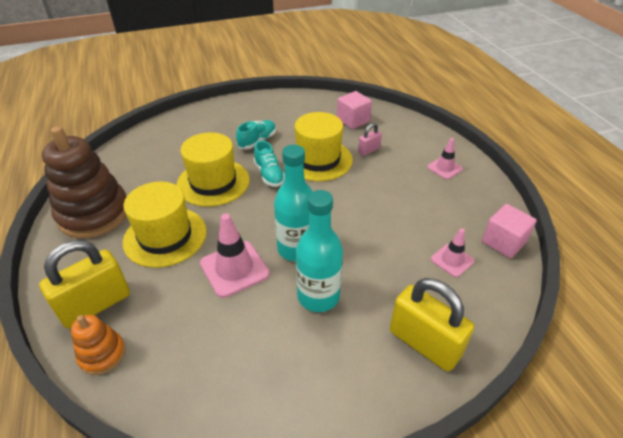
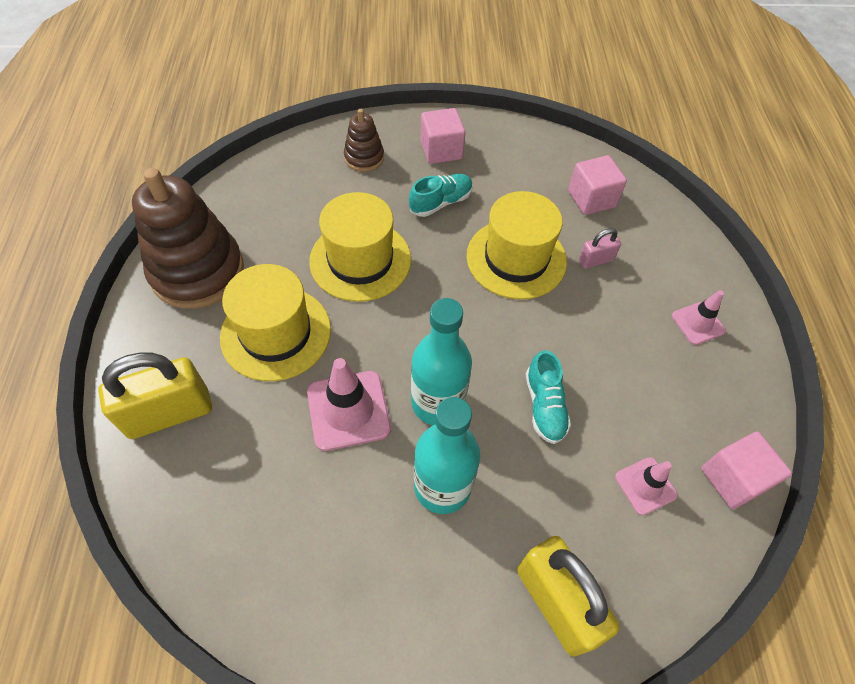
camera: 15 degrees right, 15 degrees up
(102, 354) = (161, 487): orange stacking toy -> none
(197, 128) = (364, 158): none -> brown stacking toy
(247, 115) = (441, 150): none -> pink cube
(269, 174) = (439, 267): turquoise shoe -> turquoise shoe (544, 406)

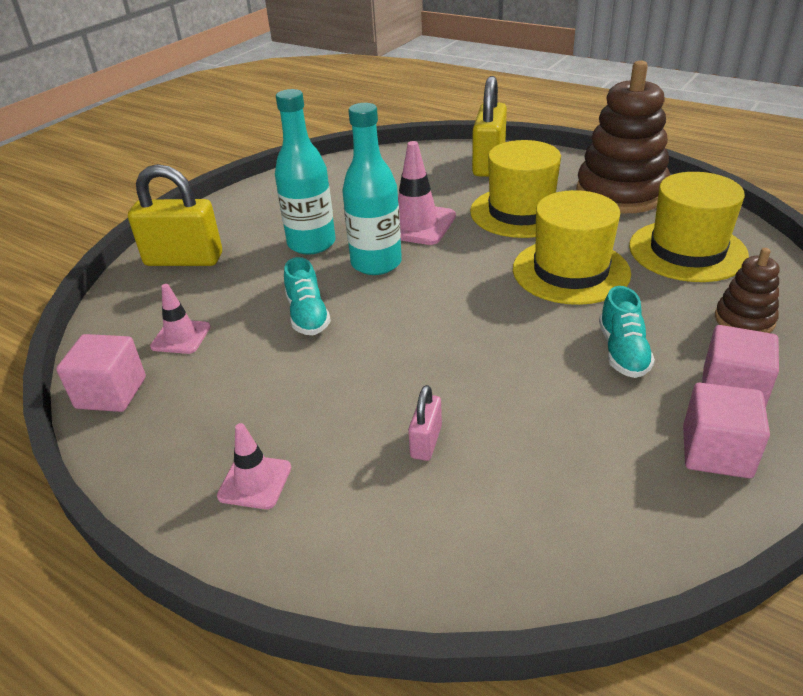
camera: 130 degrees right, 20 degrees down
(516, 258) = (487, 374): yellow hat -> yellow hat (687, 251)
(544, 406) = (308, 315): turquoise shoe -> turquoise shoe turned 135 degrees counterclockwise
(591, 199) = (535, 503): pink cube -> pink cube (716, 452)

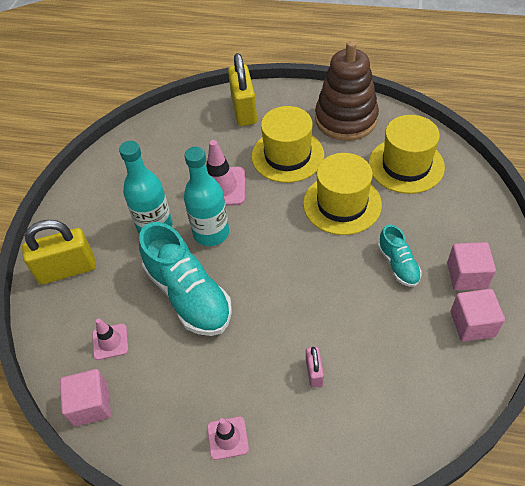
camera: 20 degrees left, 15 degrees up
(308, 315) = (188, 295): turquoise shoe -> turquoise shoe, size x1.93
(744, 320) = (457, 217): brown stacking toy -> none

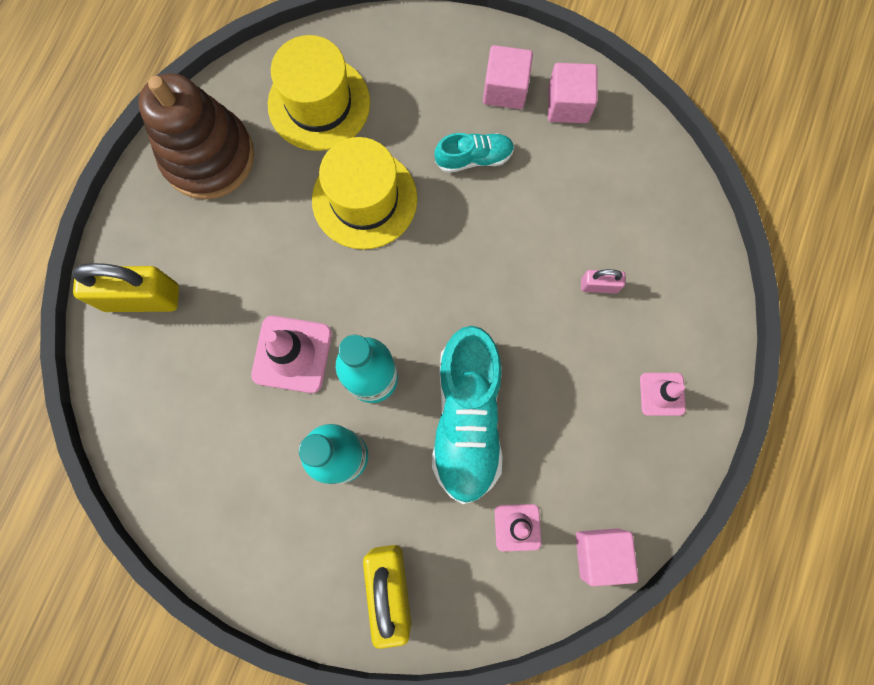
camera: 85 degrees left, 25 degrees up
(188, 295) = (467, 419): turquoise shoe -> turquoise shoe turned 120 degrees clockwise
(287, 155) = (257, 251): yellow hat -> none

